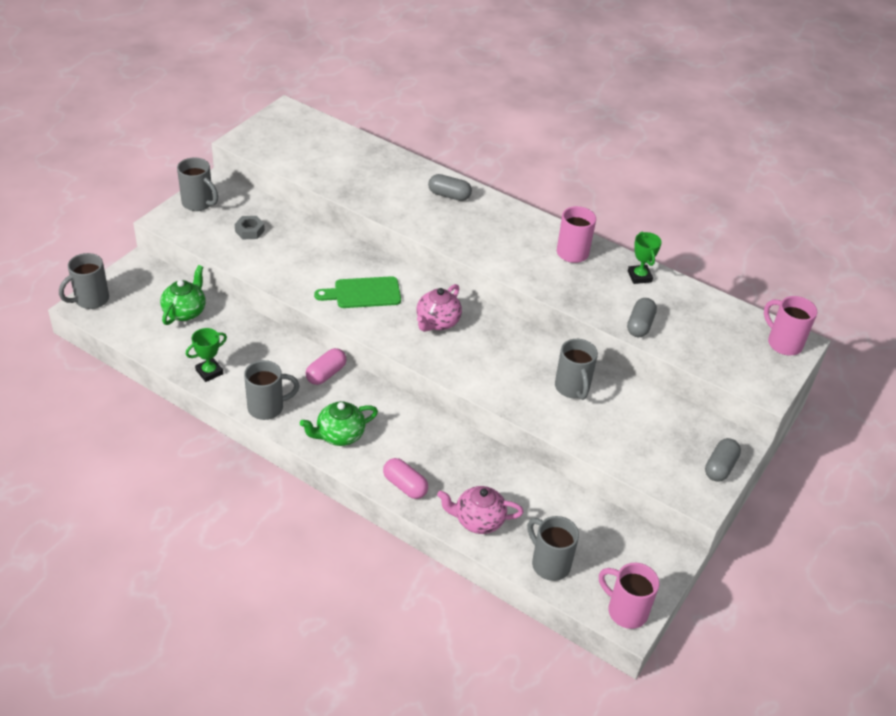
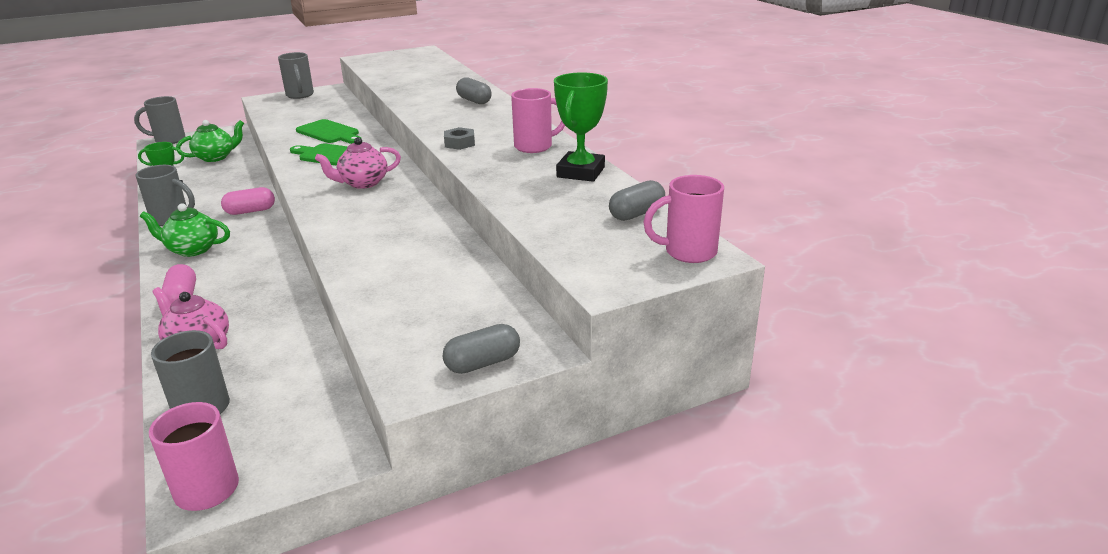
camera: 35 degrees right, 15 degrees down
(249, 231) = (309, 112): grey nut -> grey nut (459, 143)
(315, 259) = (329, 133): none -> green cutting board
(572, 388) = (414, 253): grey mug -> none
(639, 276) = (580, 172): green trophy -> green trophy, size x1.61
(639, 325) = (525, 202): grey capsule -> grey capsule (636, 214)
(783, 343) = (688, 252): pink mug -> pink mug turned 90 degrees counterclockwise

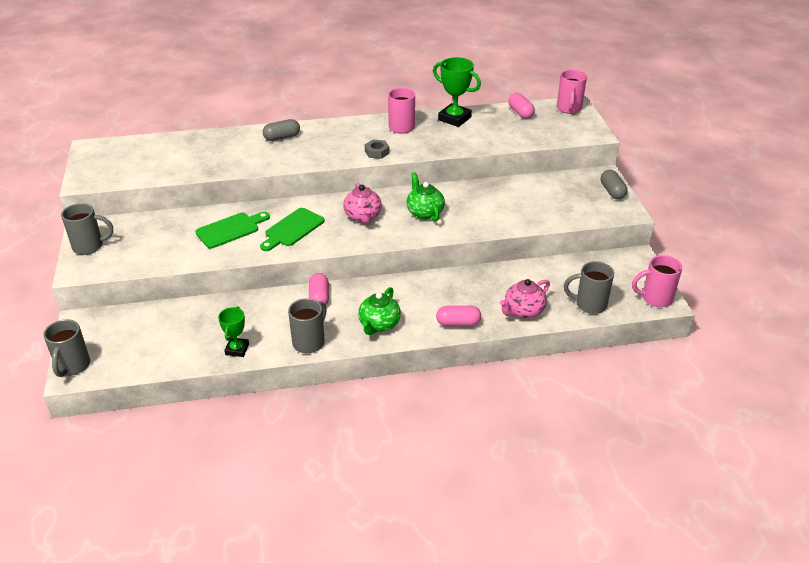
camera: 75 degrees left, 10 degrees up
(216, 157) = (162, 326): green teapot -> green teapot (424, 212)
(636, 214) = (520, 113): grey capsule -> pink capsule

